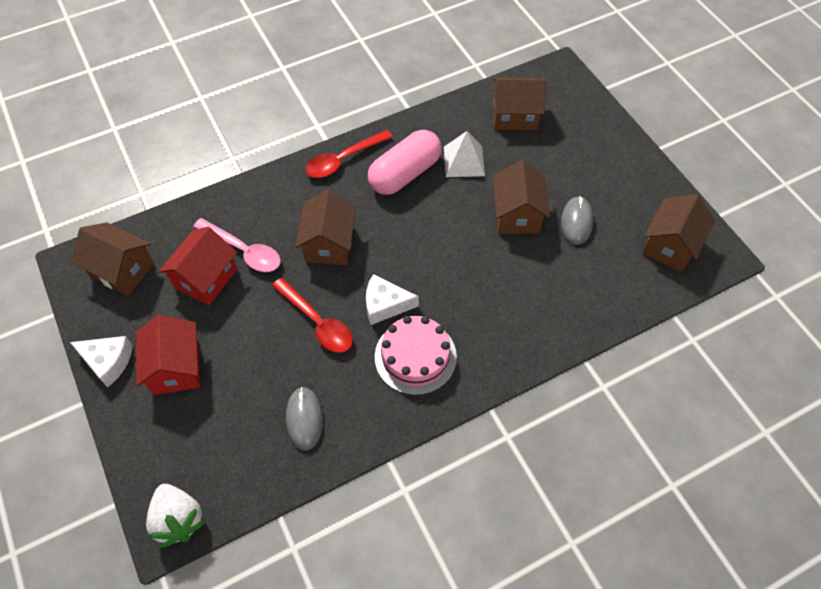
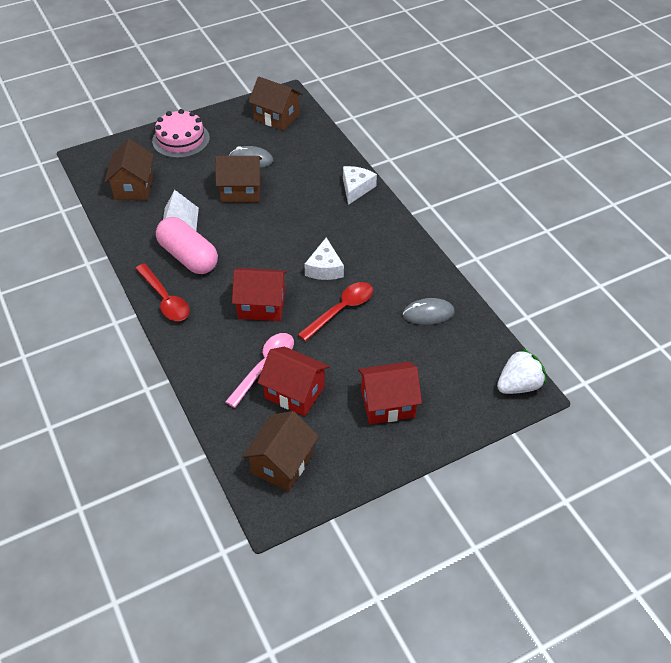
camera: 90 degrees left, 10 degrees down
(108, 361) = (384, 458): white cheese -> white cheese (356, 188)
(329, 244) = (261, 306): brown house -> red house
(415, 356) = (371, 250): pink cake -> pink cake (181, 139)

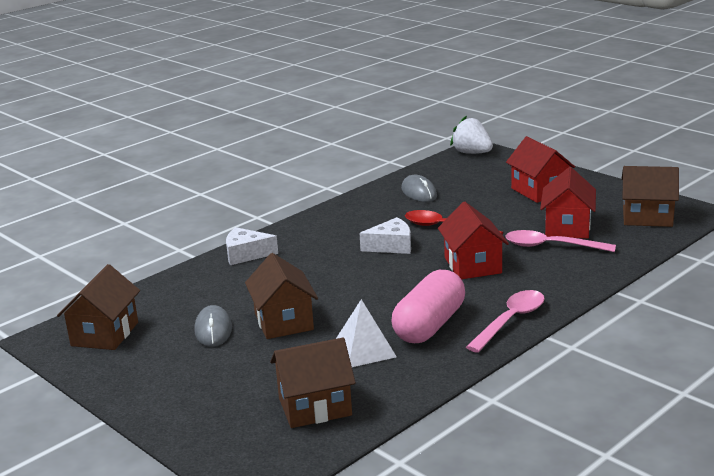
camera: 105 degrees left, 25 degrees down
(165, 299) = (510, 321): red spoon -> pink spoon
(181, 139) = (180, 399): pink cake -> none

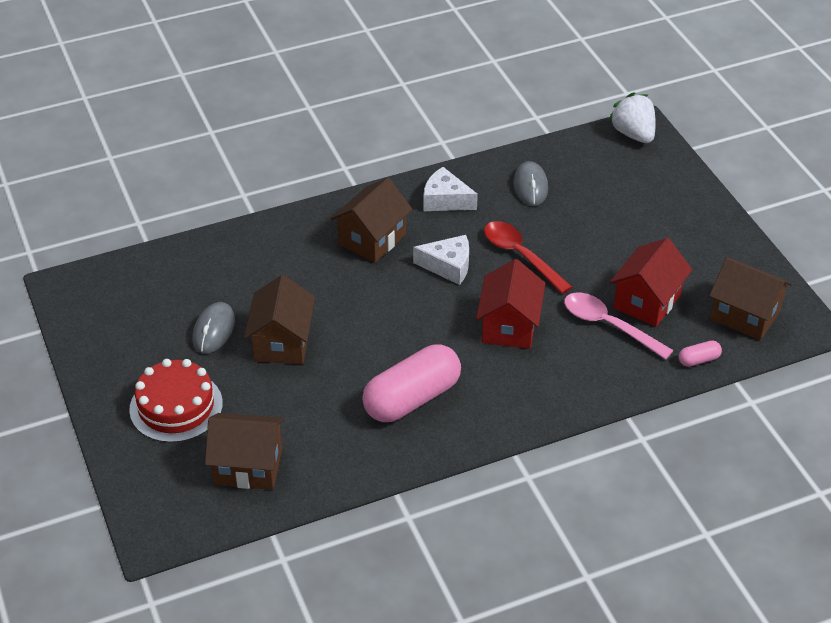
camera: 20 degrees right, 20 degrees up
(104, 334) = (117, 300): brown house -> brown house (372, 239)
(213, 386) = (176, 406): none -> red cake
(246, 254) = (300, 228): white cheese -> white cheese (445, 200)
(364, 350) = (332, 409): white pyramid -> none
(510, 321) = (491, 421): pink spoon -> none
(539, 191) = (660, 229): red house -> none
(639, 247) = (698, 360): none -> pink capsule

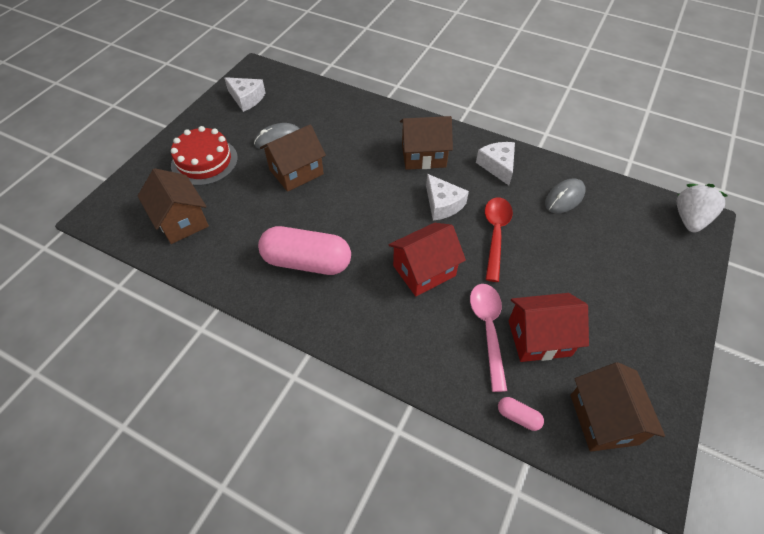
camera: 50 degrees right, 10 degrees up
(110, 321) = (246, 98): none -> white cheese

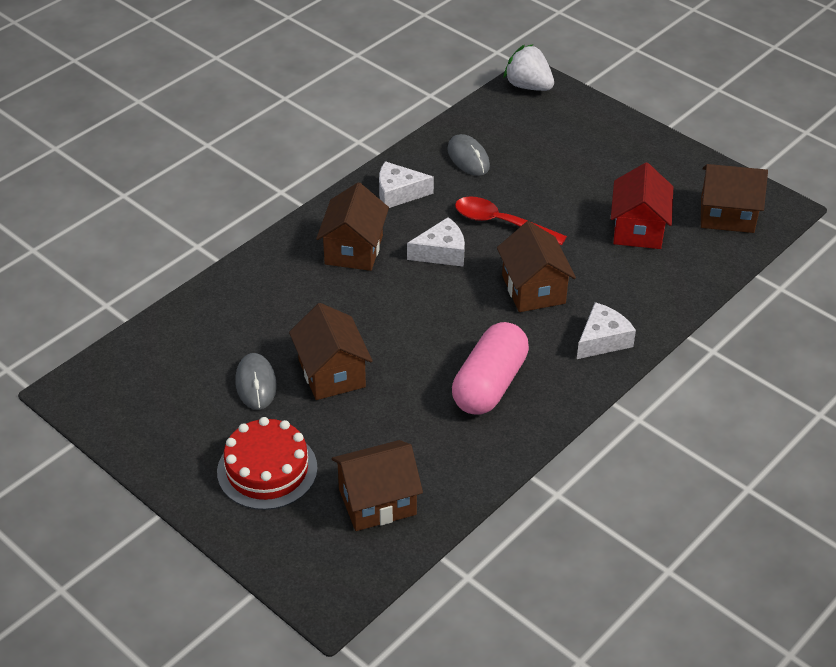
camera: 75 degrees left, 10 degrees down
(246, 98) = (143, 409): white cheese -> white cheese (602, 340)
(424, 271) = (533, 289): red house -> brown house
(488, 329) = (620, 261): pink spoon -> none
(518, 417) = (715, 266): pink capsule -> none

